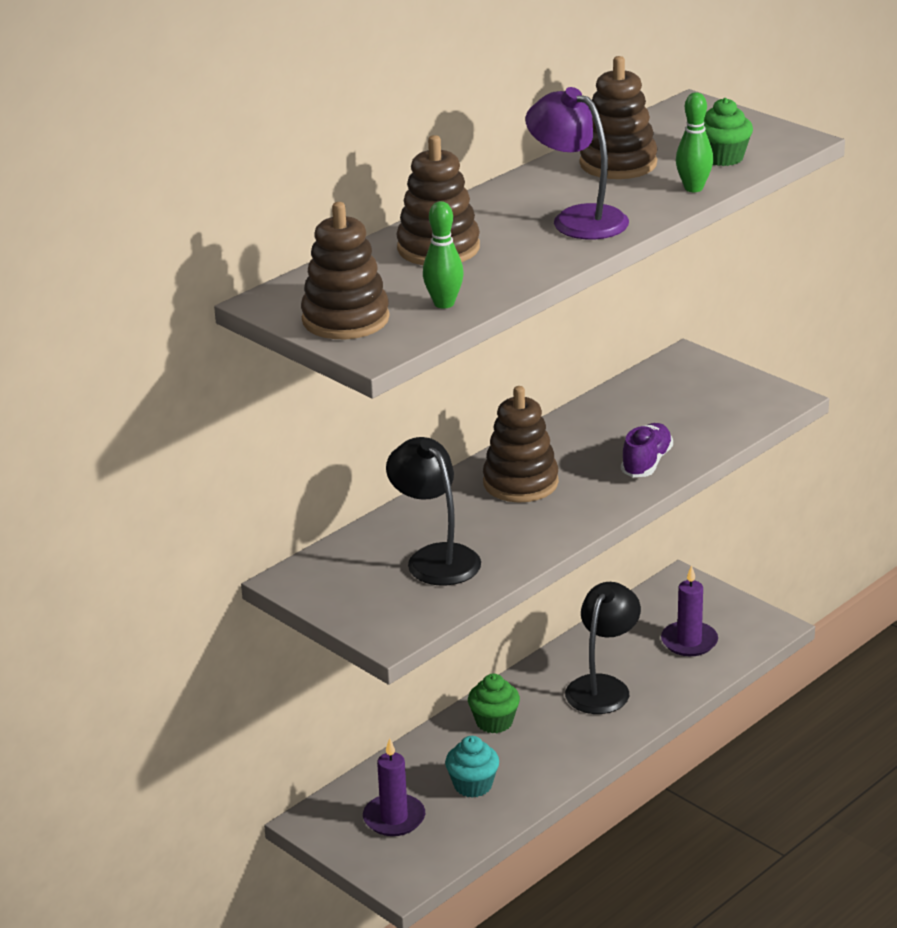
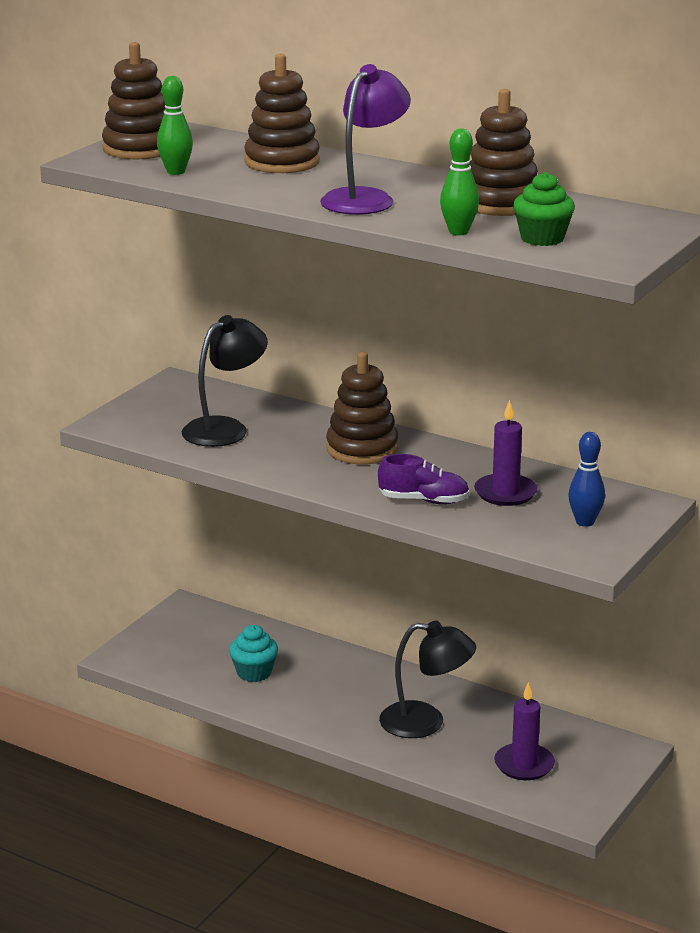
camera: 75 degrees right, 5 degrees down
(394, 818) = (199, 642): purple candle -> purple candle (505, 493)
(494, 722) = (348, 672): green cupcake -> none
(714, 392) = (585, 522): none -> blue bowling pin

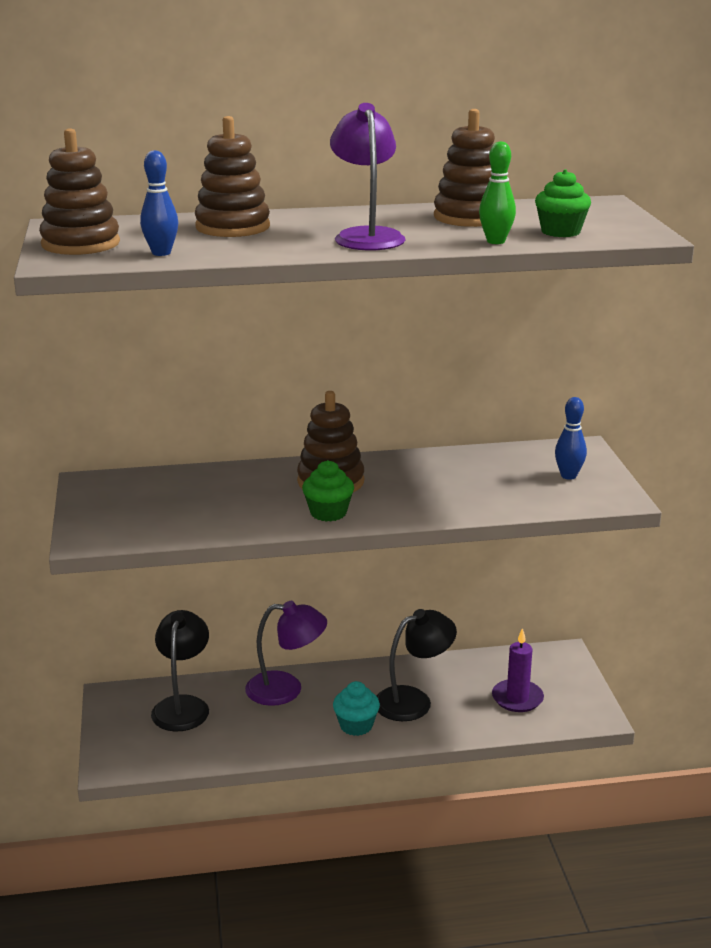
camera: 40 degrees left, 0 degrees up
(176, 172) = (161, 253): green bowling pin -> blue bowling pin
(225, 428) = (196, 504): black lamp -> black lamp (182, 706)
(254, 673) = (238, 724): turquoise cupcake -> turquoise cupcake (356, 725)
(315, 473) = (328, 513): none -> green cupcake
(329, 664) = (286, 689): none -> purple lamp
(424, 500) = (441, 502): purple shoe -> none
(505, 493) = (484, 475): purple candle -> none

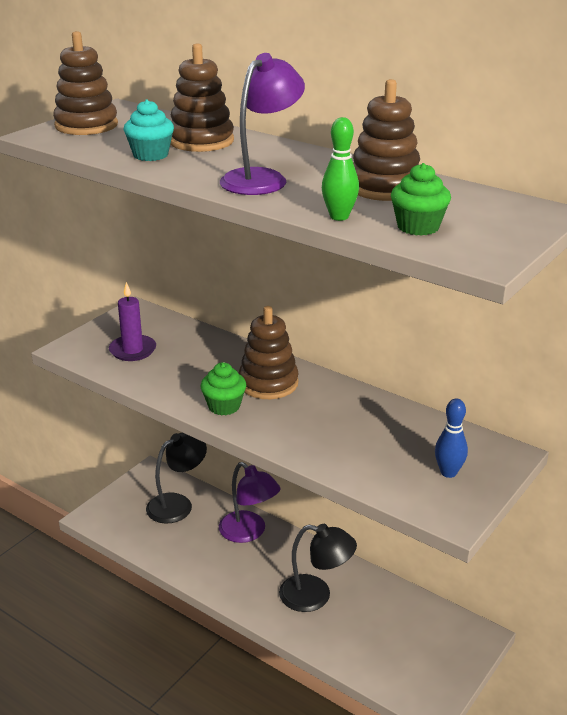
camera: 45 degrees right, 5 degrees up
(161, 253) = (106, 147): blue bowling pin -> none
(356, 725) = (254, 588): turquoise cupcake -> turquoise cupcake (150, 155)
(517, 698) = (390, 646): purple candle -> purple candle (132, 350)

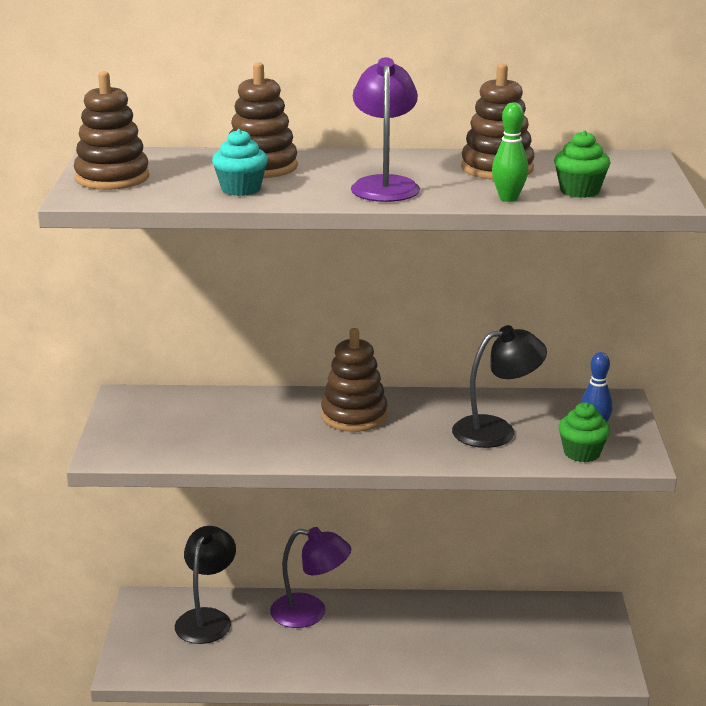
camera: 35 degrees left, 5 degrees down
(132, 350) = (178, 433): purple candle -> none
(224, 406) = (341, 448): green cupcake -> green cupcake (582, 453)
(315, 596) = (432, 638): black lamp -> black lamp (496, 430)

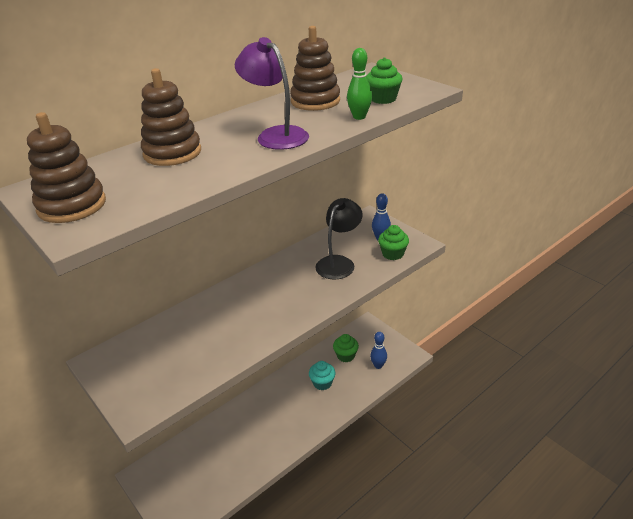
camera: 40 degrees left, 10 degrees up
(207, 618) = (191, 459): black lamp -> none
(241, 189) = (189, 175): turquoise cupcake -> turquoise cupcake (322, 383)
(310, 613) = (243, 416): purple lamp -> none
(354, 416) = (257, 294): brown stacking toy -> none
(518, 624) = (345, 356): none -> green cupcake
(549, 660) = (378, 365): none -> blue bowling pin

